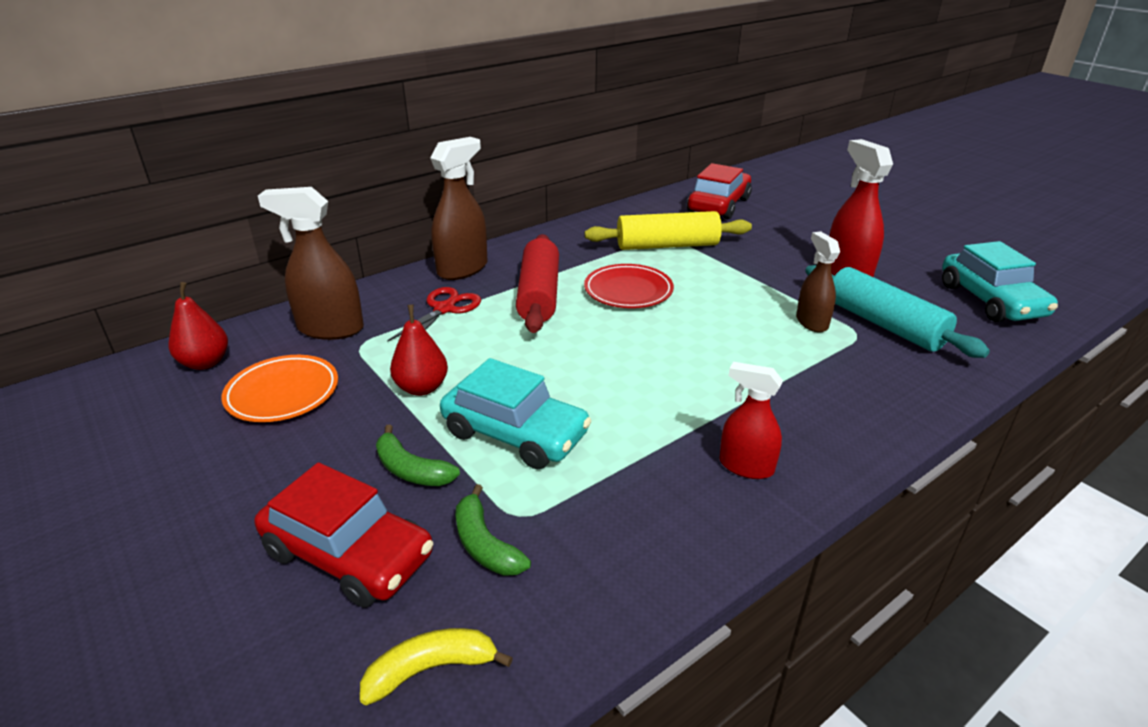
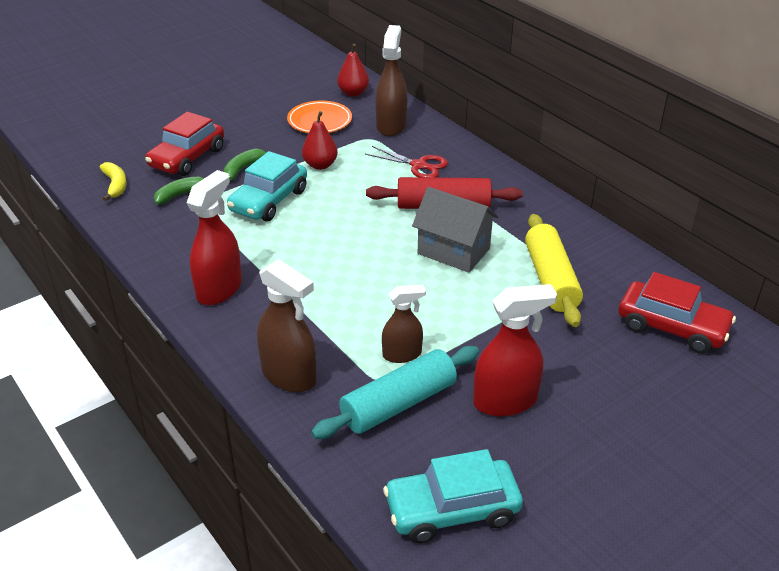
camera: 90 degrees right, 5 degrees up
(463, 269) = (484, 169): brown spray bottle -> brown spray bottle (289, 375)
(628, 291) = (453, 251): red plate -> grey house
(745, 466) = (219, 289): red spray bottle -> red spray bottle, size x1.58

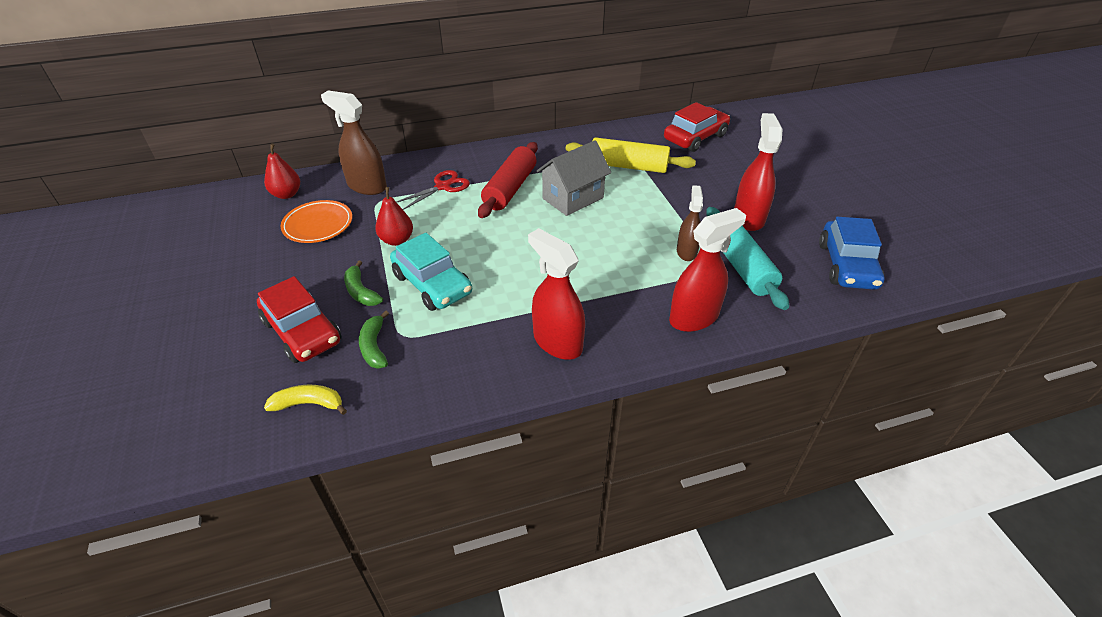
camera: 70 degrees left, 5 degrees up
(289, 375) = (694, 317): brown spray bottle -> red spray bottle
(452, 510) = (847, 265): turquoise car -> blue car

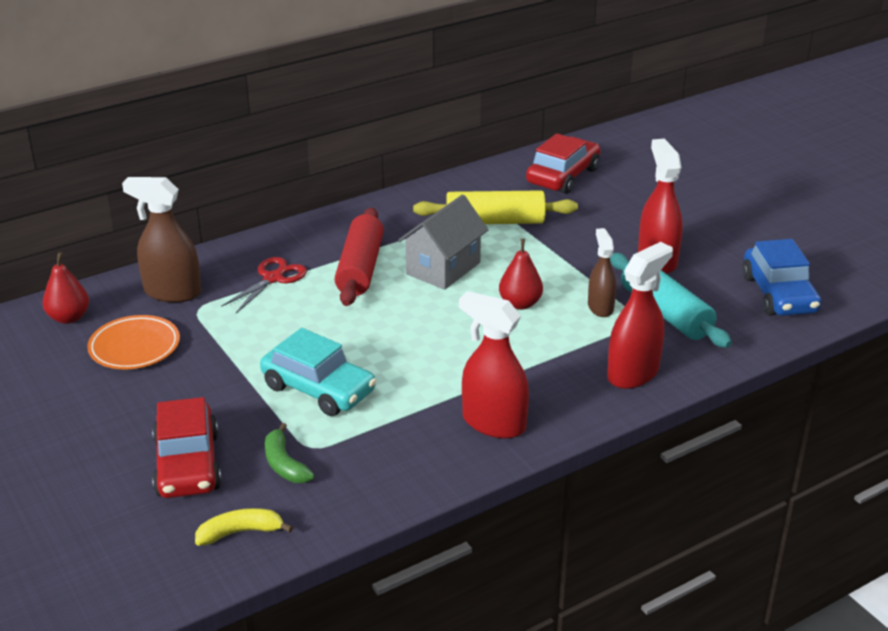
camera: 15 degrees left, 10 degrees down
(302, 332) = (187, 464): red car -> red car turned 45 degrees clockwise
(361, 292) = (235, 411): green banana -> none
(397, 240) = (248, 348): red pear -> red pear (520, 304)

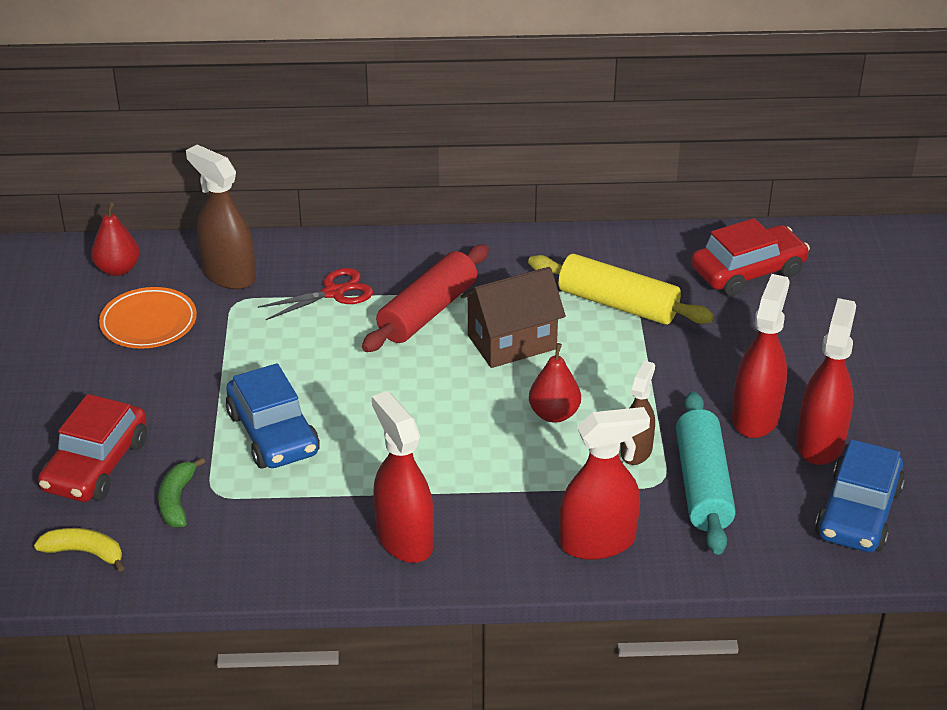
camera: 30 degrees right, 5 degrees up
(318, 389) = (273, 433): turquoise car -> blue car
(443, 268) = (512, 342): grey house -> brown house
(713, 261) = (820, 443): none -> red spray bottle

